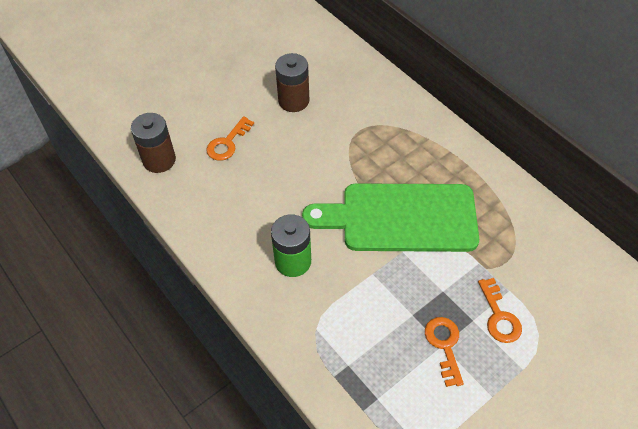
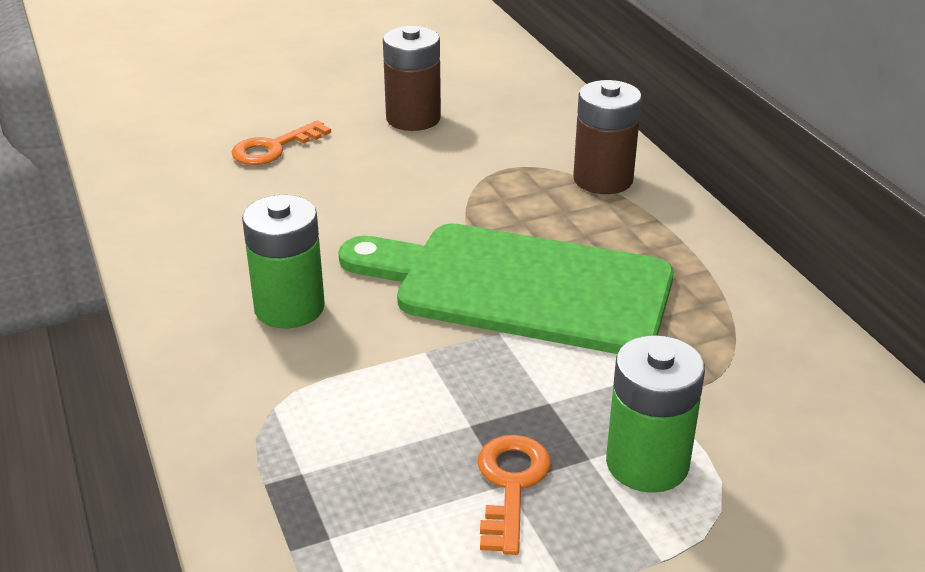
camera: 15 degrees right, 20 degrees down
(159, 160) = (151, 149): brown battery -> brown battery (603, 179)
(499, 316) = (647, 463): orange key -> green battery

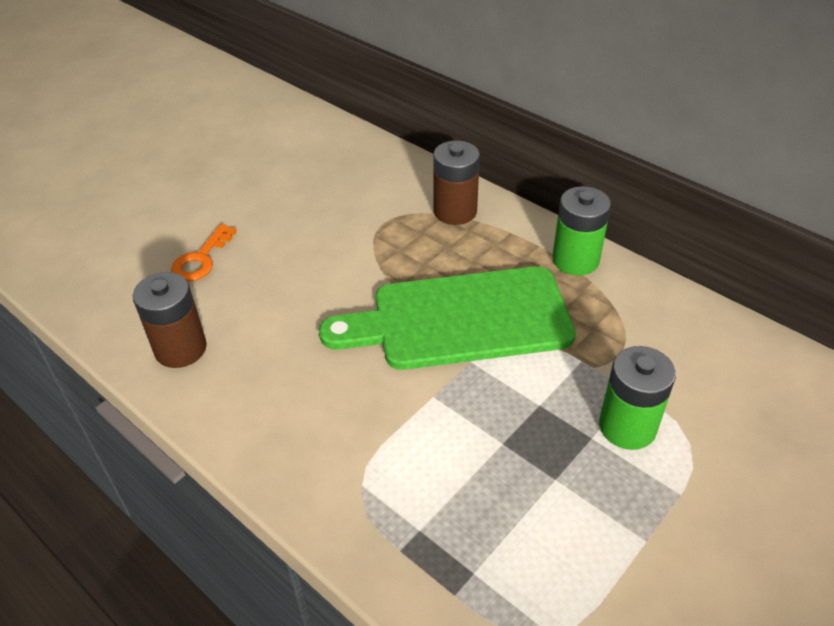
camera: 25 degrees left, 10 degrees up
(289, 308) = (314, 396): green battery -> green battery (575, 260)
(413, 118) = (289, 199): brown battery -> brown battery (181, 349)
(511, 485) = (559, 479): orange key -> none

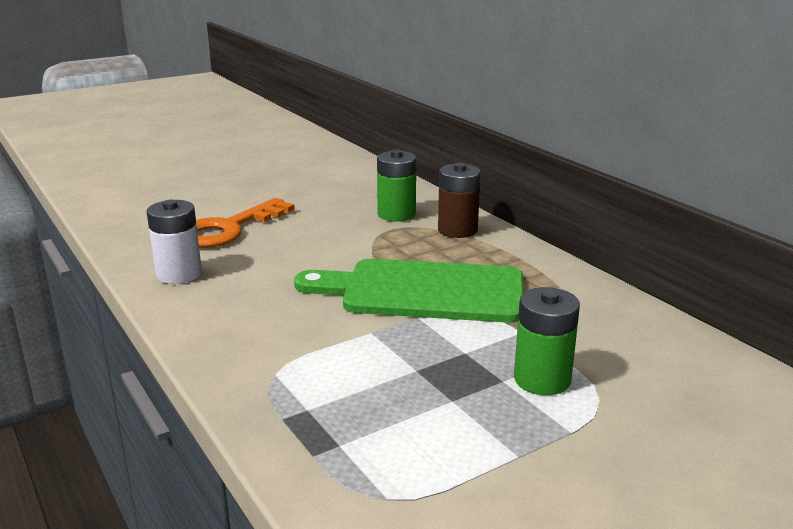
camera: 15 degrees right, 20 degrees down
(181, 349) = (179, 274): brown battery -> white battery
(201, 259) = (228, 229): orange key -> orange key, size x1.78
(575, 260) = (551, 272): green battery -> green battery (396, 214)

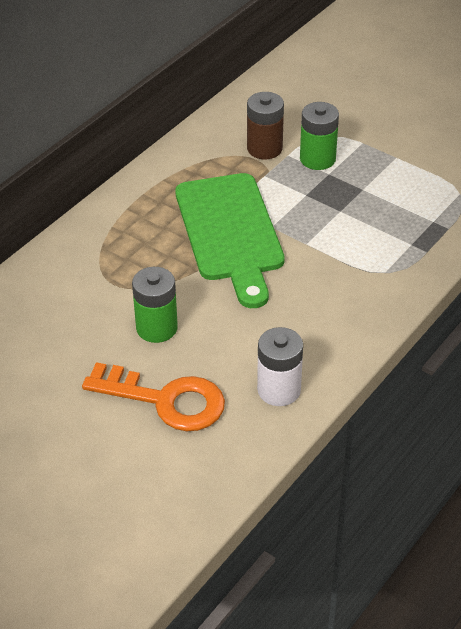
camera: 110 degrees left, 20 degrees up
(396, 214) = (76, 289): green battery -> green battery (156, 328)
(457, 230) = (98, 240): brown battery -> brown battery (264, 148)

